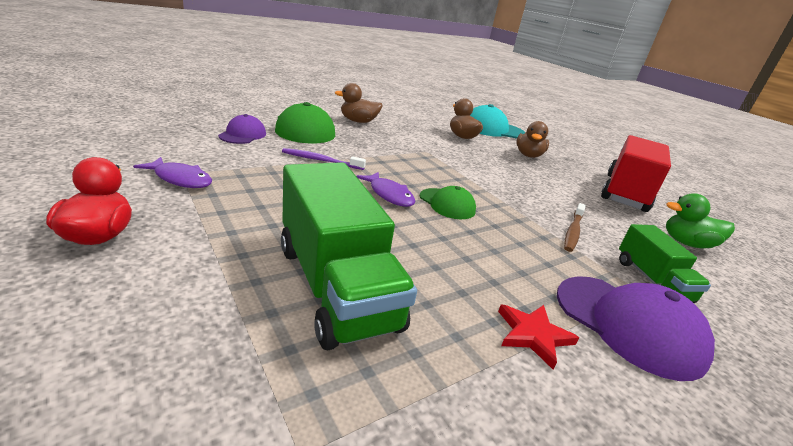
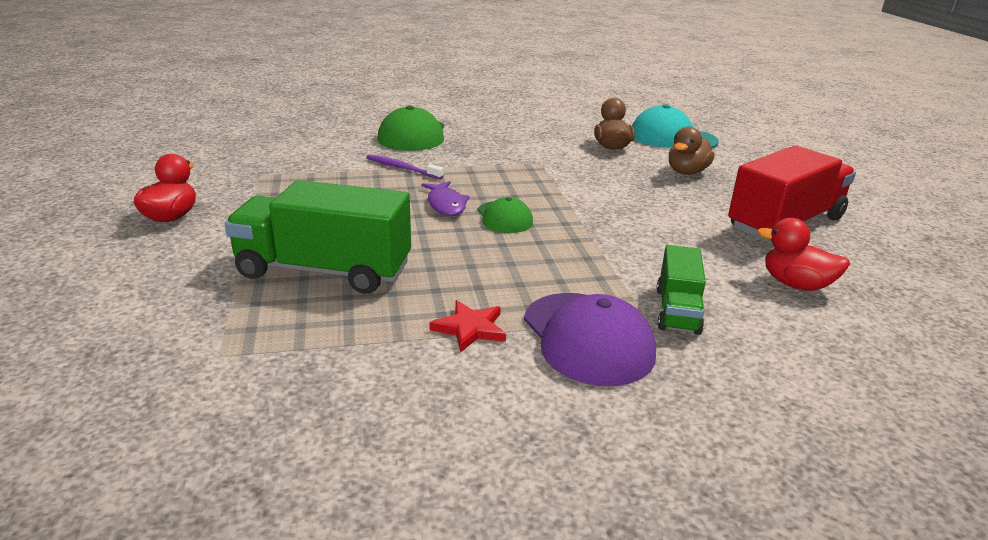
camera: 25 degrees right, 0 degrees up
(180, 179) = (256, 179): purple fish -> none
(243, 135) = (341, 140): purple cap -> none
(336, 286) = (324, 270): green truck -> green truck turned 105 degrees clockwise
(358, 121) = (486, 127): brown duck -> none
(573, 231) = (635, 256): brown toothbrush -> none
(687, 243) = (796, 284): green duck -> red duck

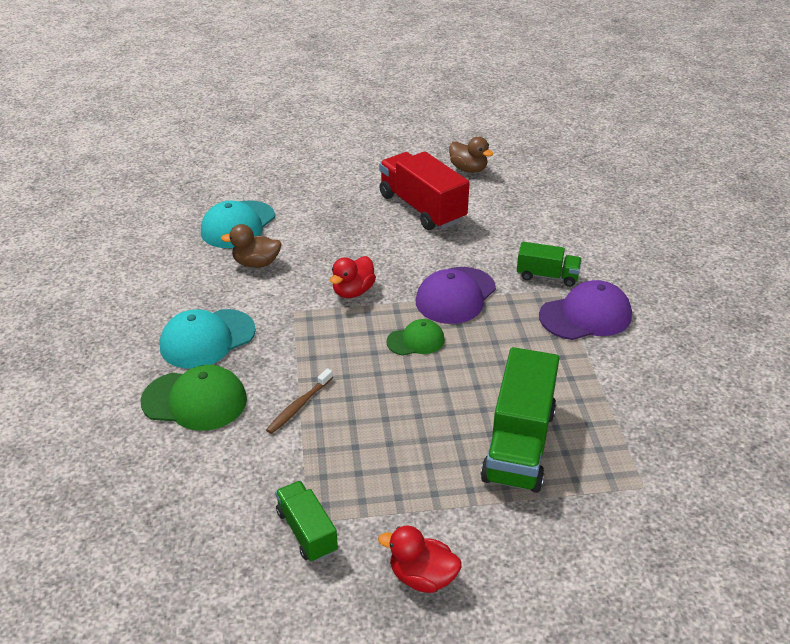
camera: 85 degrees left, 10 degrees up
(250, 174) = (307, 531): none -> green truck
(402, 168) = (299, 406): purple toothbrush -> brown toothbrush
(446, 204) = (390, 375): purple fish -> none
(470, 328) = (585, 365): red star -> none
(491, 135) = (207, 339): none -> turquoise cap
(598, 241) = (455, 296): none -> purple cap
(687, 172) = (323, 232): brown duck -> brown duck (468, 169)
(796, 284) = (508, 225): red duck -> red duck (353, 291)

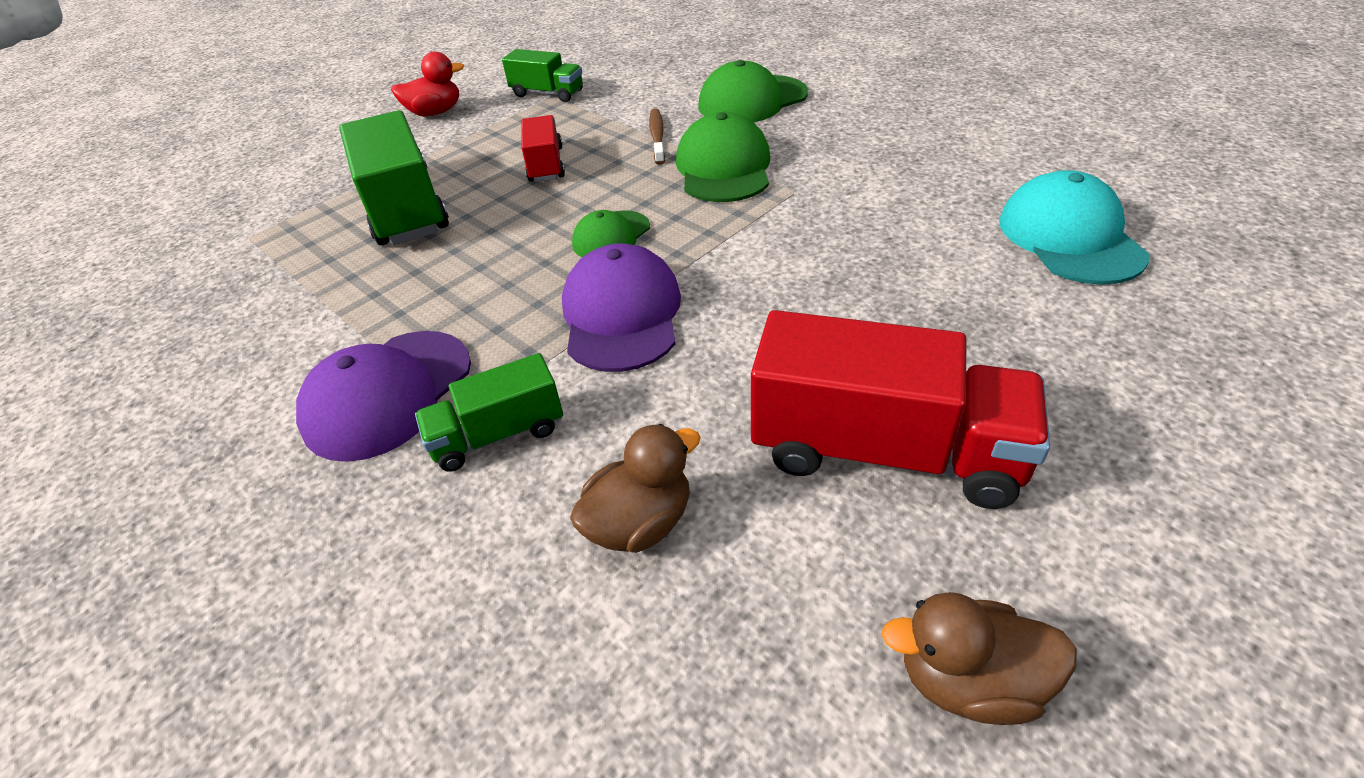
camera: 145 degrees right, 5 degrees up
(207, 339) = (830, 131): turquoise cap -> none
(256, 263) = (937, 210): brown duck -> brown duck (640, 523)
(301, 350) = (723, 168): none -> green cap
(353, 291) = (764, 245): red duck -> none
(395, 427) = (546, 165): none -> red truck

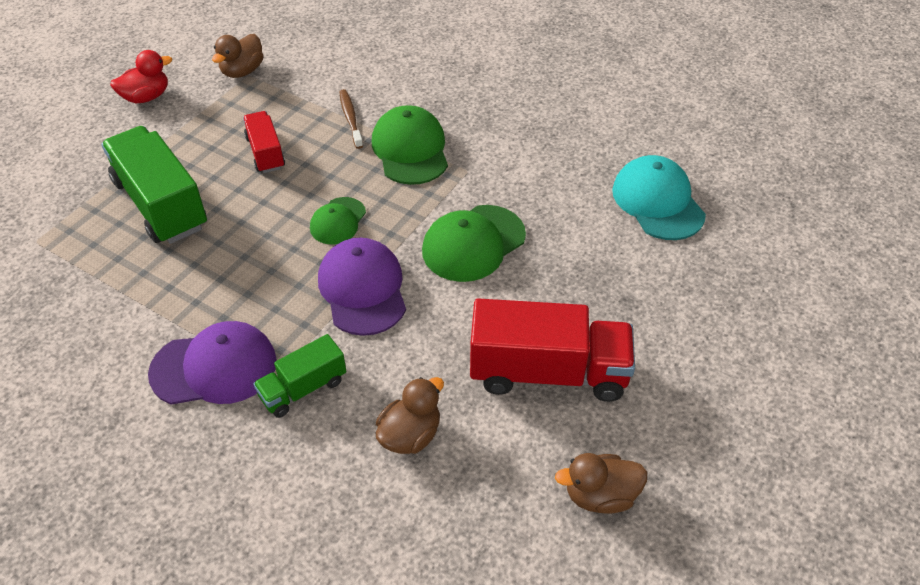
camera: 15 degrees left, 5 degrees up
(388, 394) = (214, 367): purple cap -> purple cap turned 120 degrees counterclockwise
(547, 93) = (242, 71): green truck -> brown duck
(752, 100) = (420, 75): green cap -> green cap (473, 243)

